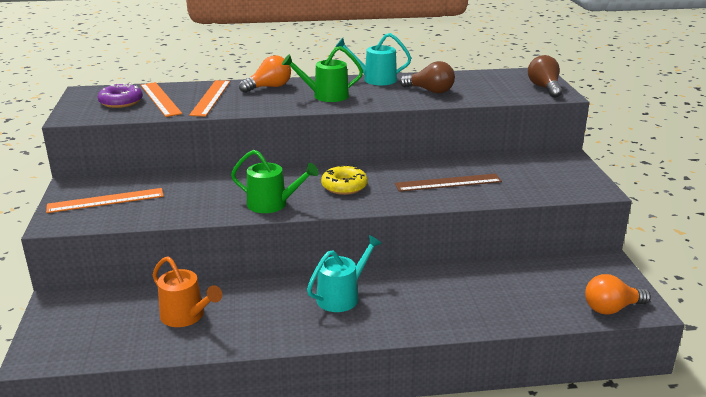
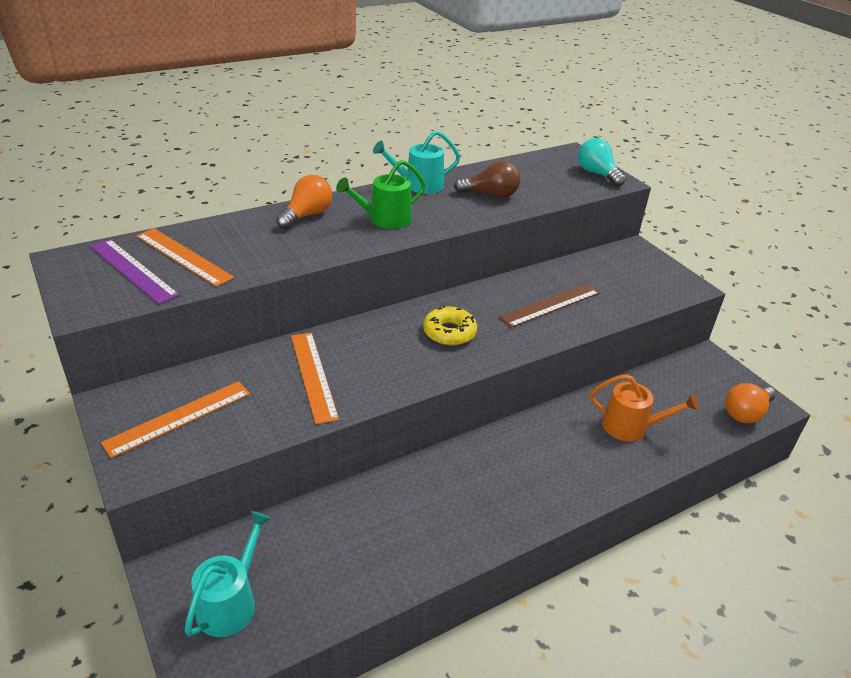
camera: 25 degrees left, 10 degrees up
(121, 102) = (133, 270): purple donut -> purple ruler
(186, 316) = (348, 545): orange watering can -> orange watering can (630, 427)
(211, 97) = (248, 244): orange ruler -> orange ruler (313, 375)
(272, 204) = (389, 376): green watering can -> none
(342, 296) = (498, 467): turquoise watering can -> turquoise watering can (230, 602)
(544, 88) = (597, 174): brown light bulb -> turquoise light bulb

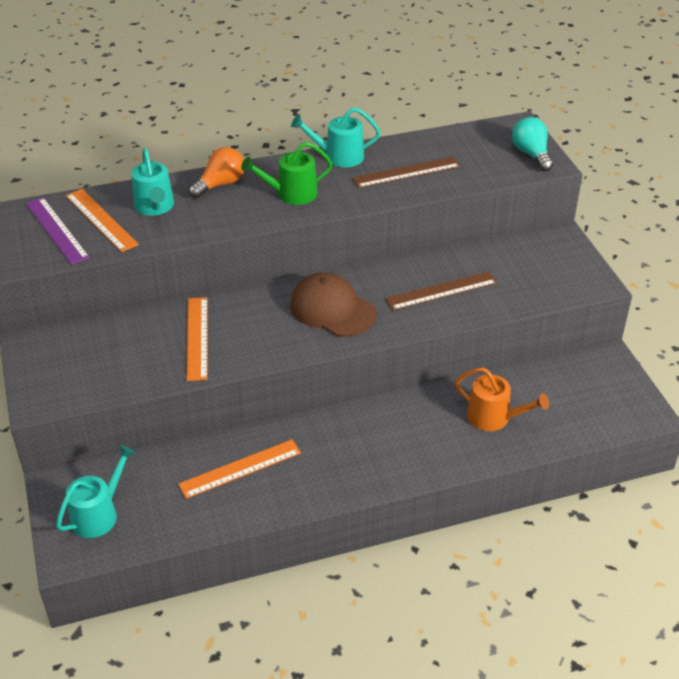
camera: 15 degrees right, 5 degrees up
(179, 418) = (78, 362): orange ruler -> orange ruler (240, 469)
(241, 240) = (155, 207): none -> turquoise watering can
(449, 332) = (332, 309): yellow donut -> brown cap
(490, 195) = (406, 172): brown light bulb -> brown ruler
(746, 413) = (618, 419): orange light bulb -> none

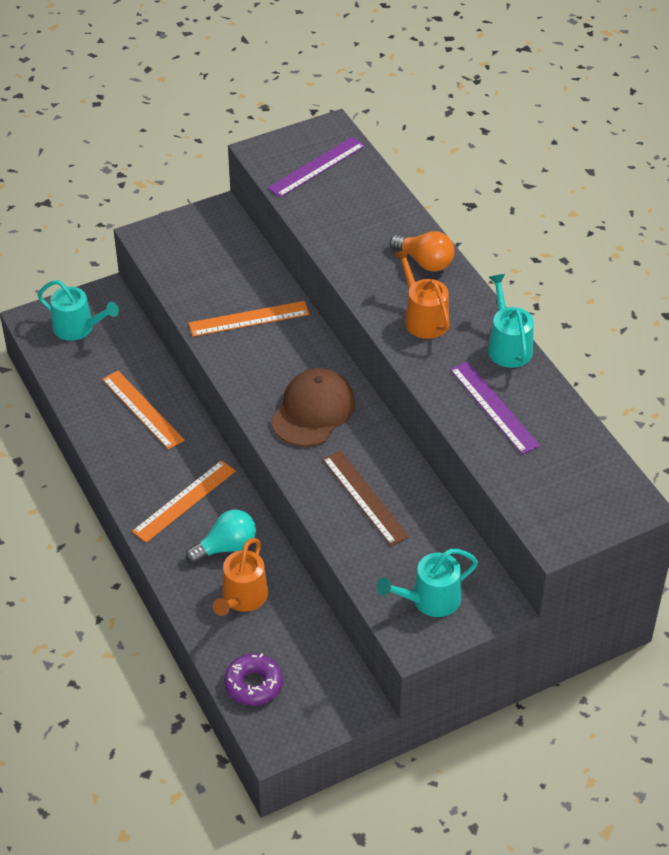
camera: 80 degrees right, 5 degrees up
(101, 220) = (340, 191): orange ruler -> orange ruler (184, 501)
(155, 207) = (371, 223): turquoise watering can -> turquoise watering can (430, 600)
(292, 194) = (423, 318): green watering can -> orange watering can
(406, 172) = (494, 407): brown ruler -> purple ruler
(531, 154) = (572, 520): turquoise light bulb -> turquoise light bulb (226, 547)
(589, 420) = (253, 684): none -> purple donut

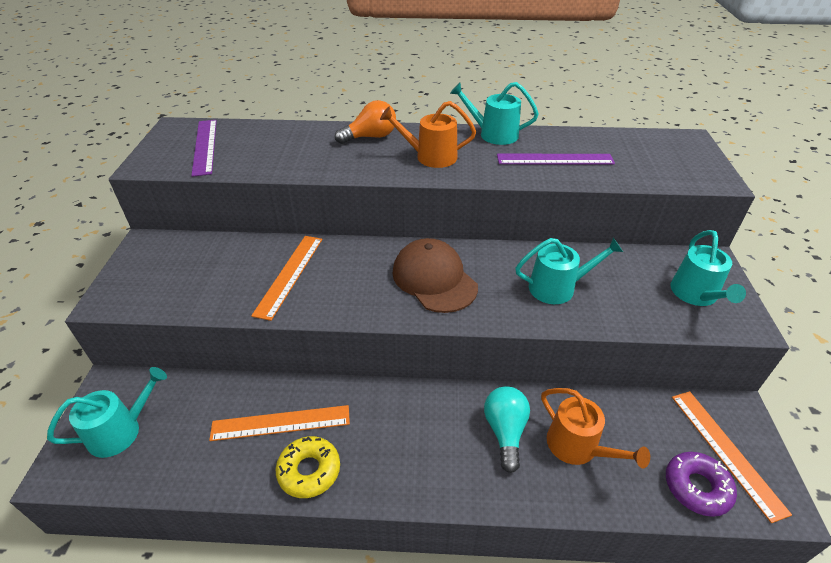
camera: 60 degrees left, 5 degrees down
(115, 446) = (309, 471): none -> yellow donut
(184, 501) = (425, 441): orange ruler -> orange ruler (726, 451)
(364, 497) = (557, 287): brown ruler -> turquoise watering can

